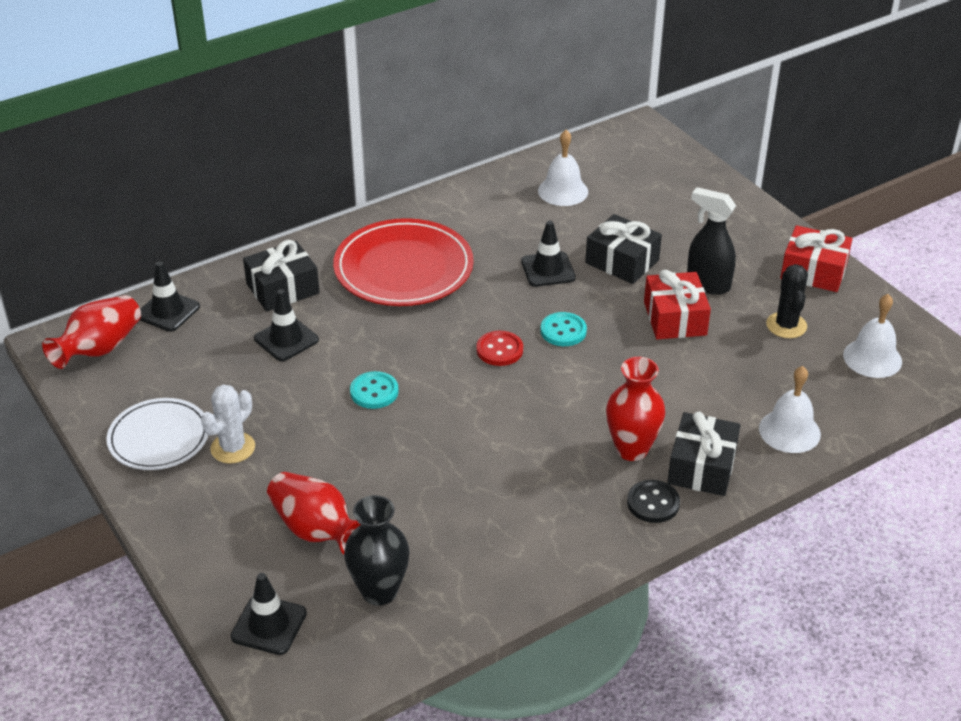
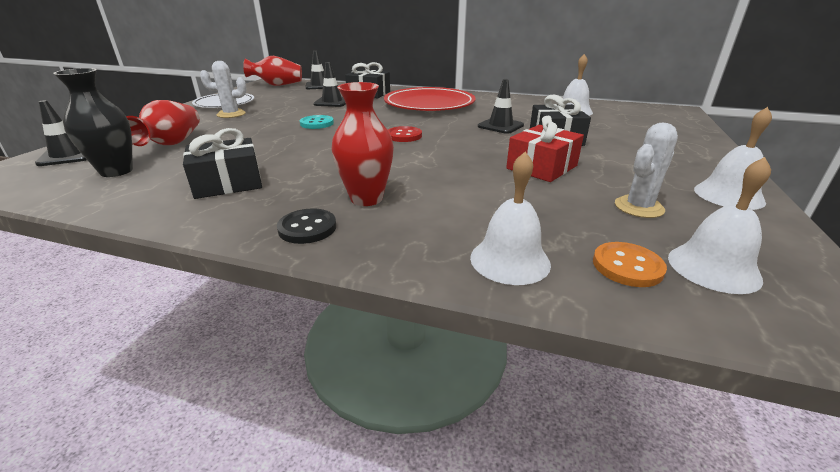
camera: 50 degrees right, 10 degrees down
(563, 331) = (455, 144): turquoise button -> none
(702, 467) = (386, 233): black gift -> black gift (228, 183)
(707, 284) = (602, 165): black spray bottle -> none
(786, 325) = (639, 207): black cactus -> white cactus
(813, 271) = (728, 195): red gift -> white bell
(840, 389) = (627, 266): none -> orange button

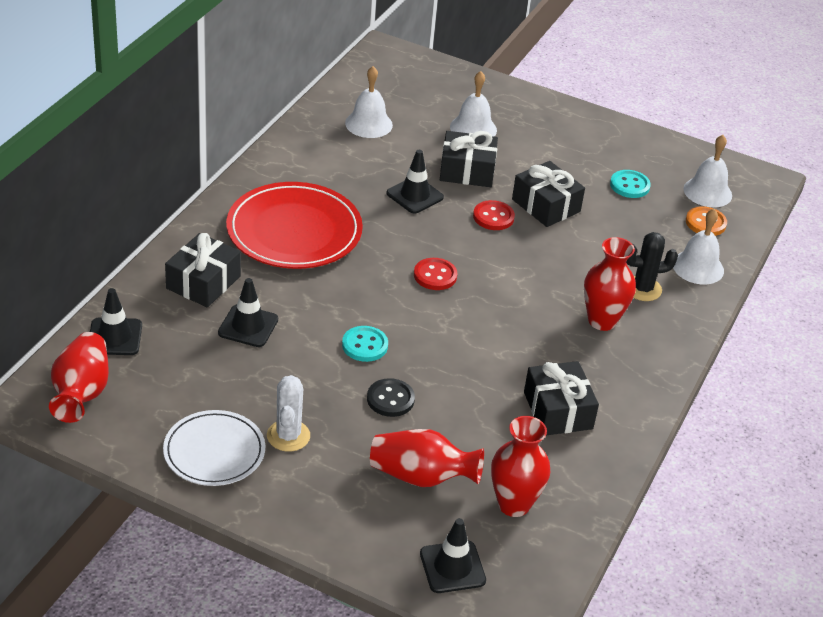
camera: 85 degrees left, 10 degrees up
(116, 171) = (513, 504): black vase -> red vase
(307, 228) = (651, 356): black button -> black button (390, 399)
(435, 220) = (642, 289): none -> black cactus
(499, 149) = (493, 217): none -> red button
(541, 167) = (546, 205): red gift -> black gift
(639, 207) = (629, 185): white cactus -> turquoise button
(728, 195) = (614, 136): white bell -> white bell (473, 128)

